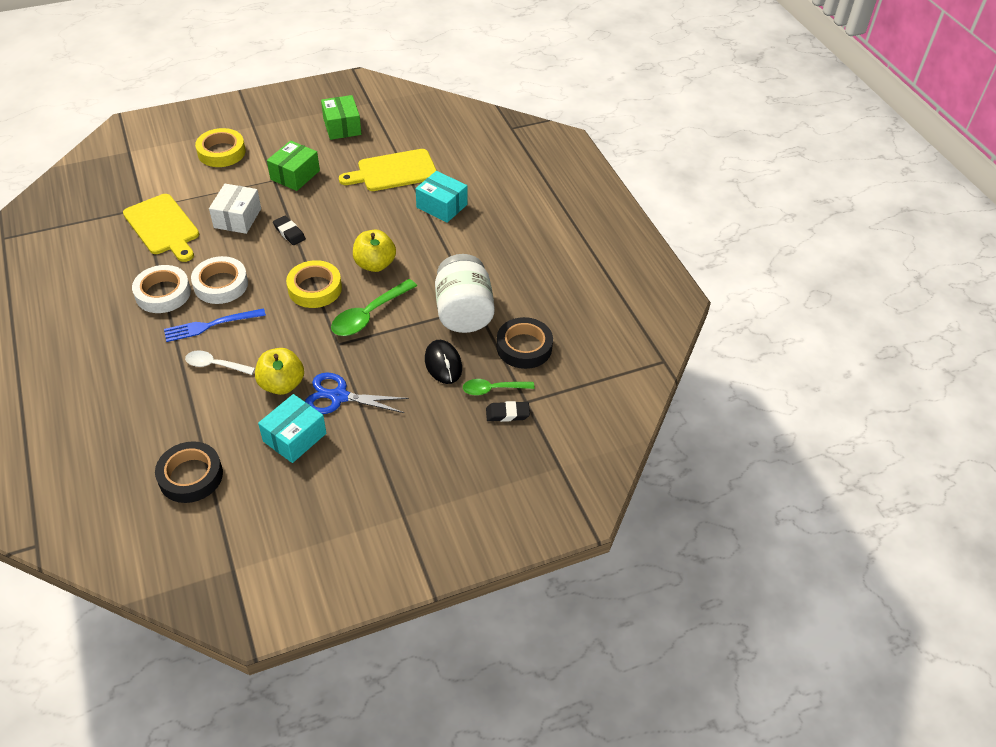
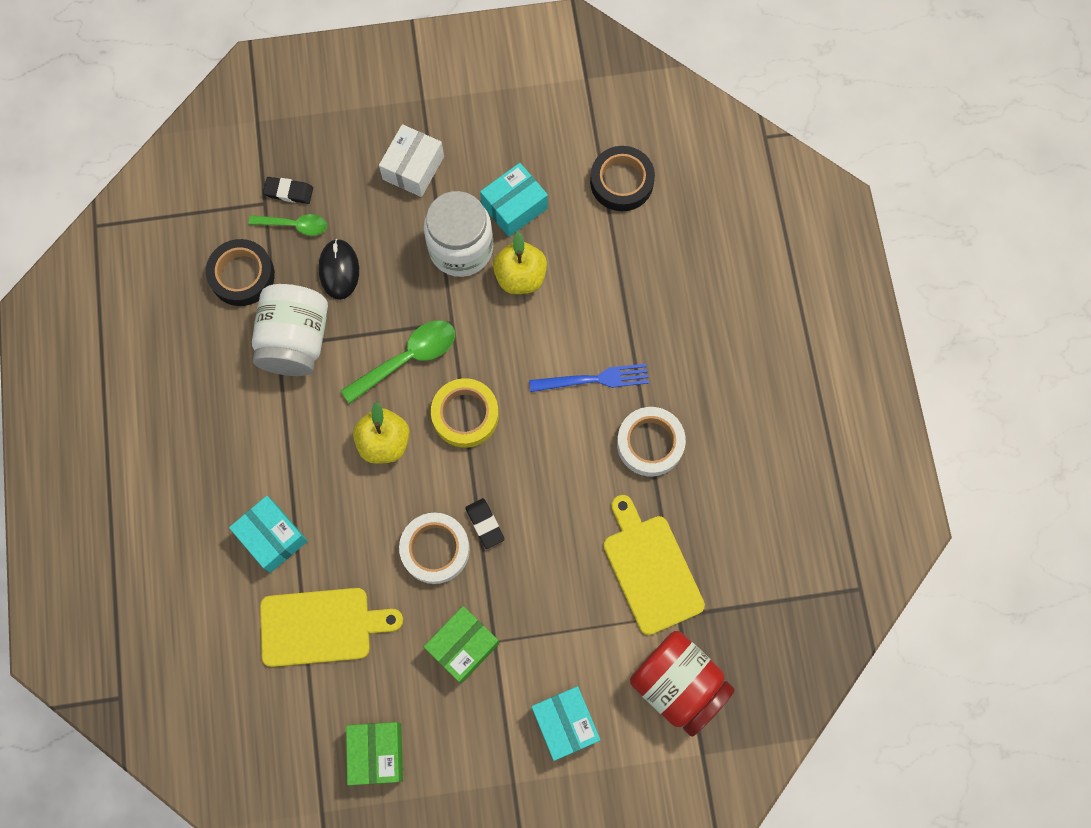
camera: 165 degrees left, 25 degrees up
(144, 177) = (678, 684): none -> red jar
(215, 365) = (592, 318): white spoon -> none
(221, 152) = (565, 724): yellow tape -> turquoise box
(221, 284) = (579, 445): white tape -> white tape (435, 549)
(237, 218) = (551, 567): white box -> white box (413, 168)
(339, 397) = (461, 248): blue scissors -> white jar

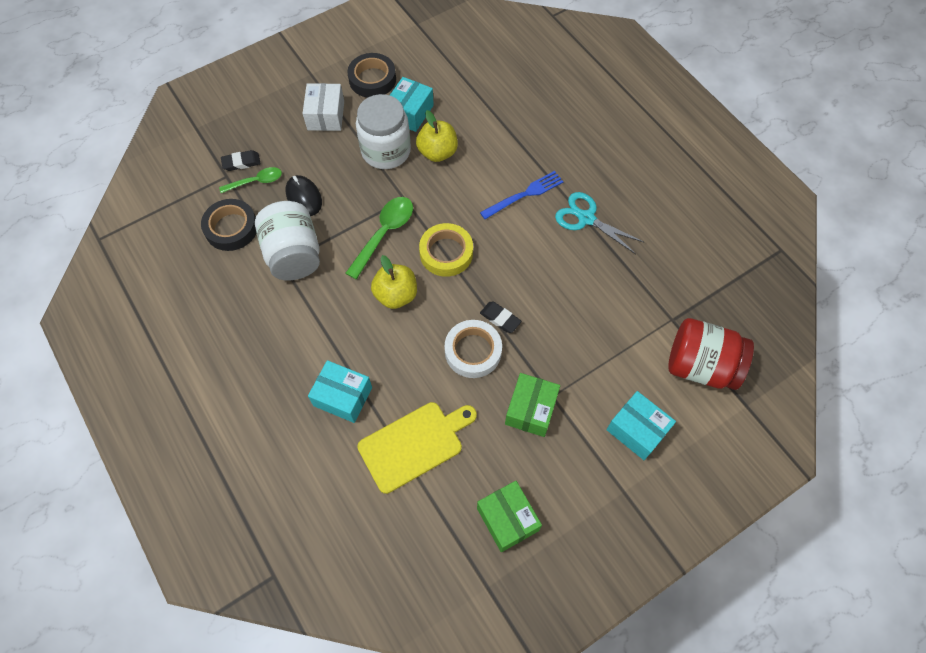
camera: 25 degrees left, 10 degrees down
(621, 182) = (475, 72): black tape -> black tape (372, 79)
(650, 443) = (586, 218): white tape -> turquoise scissors
(650, 569) = (635, 298): yellow cutting board -> none

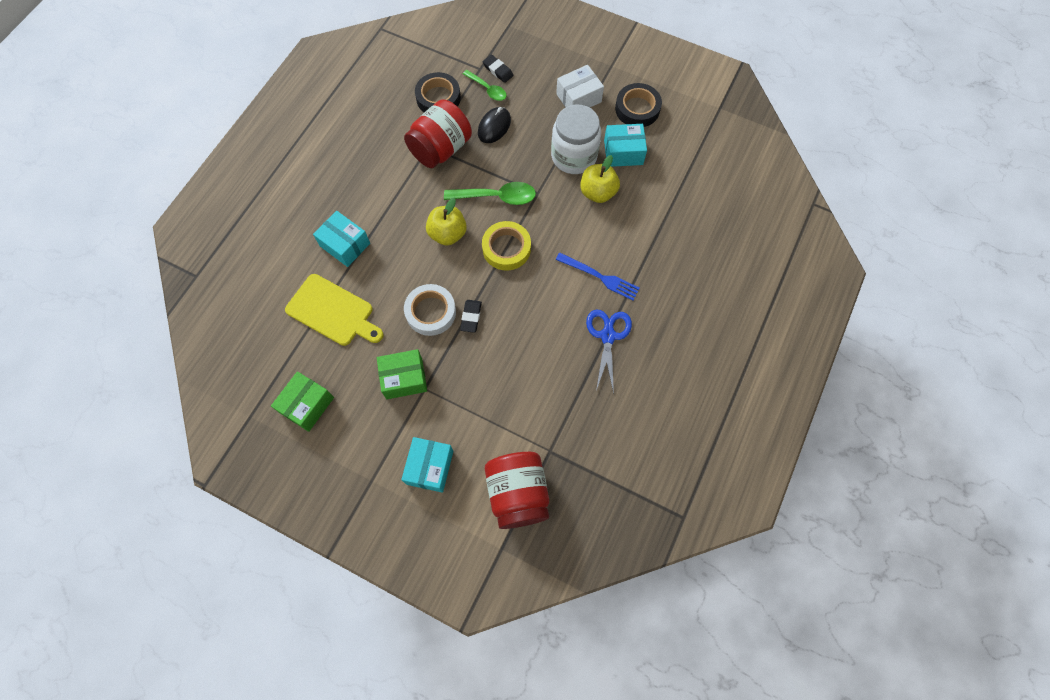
camera: 60 degrees right, 5 degrees up
(294, 255) = (441, 149): white jar -> red jar
(342, 396) = (345, 245): turquoise box -> turquoise box turned 45 degrees counterclockwise
(586, 218) = (608, 336): turquoise scissors -> blue scissors

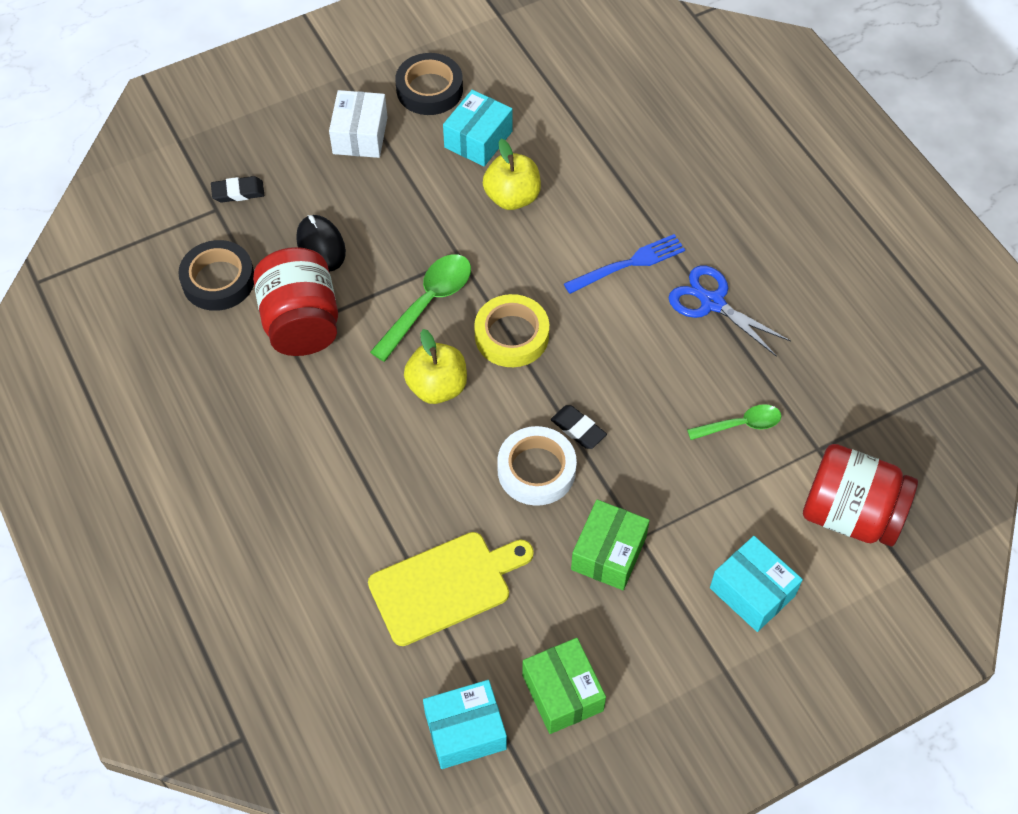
camera: 55 degrees left, 10 degrees down
(345, 245) = (353, 516): turquoise box -> turquoise box (465, 731)
(487, 89) = (257, 219): green spoon -> green spoon (741, 425)
(574, 156) = (440, 190): white jar -> none

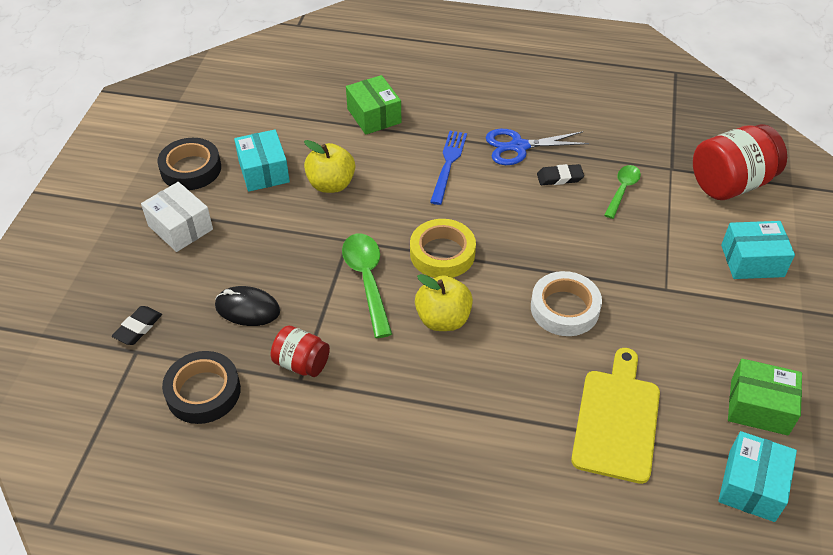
camera: 50 degrees left, 10 degrees down
(301, 322) = (302, 363): red jar -> red jar, size x0.56
(578, 429) = (552, 267): black eraser -> black eraser (559, 177)
(608, 553) = (665, 312): green box -> green box (374, 116)

